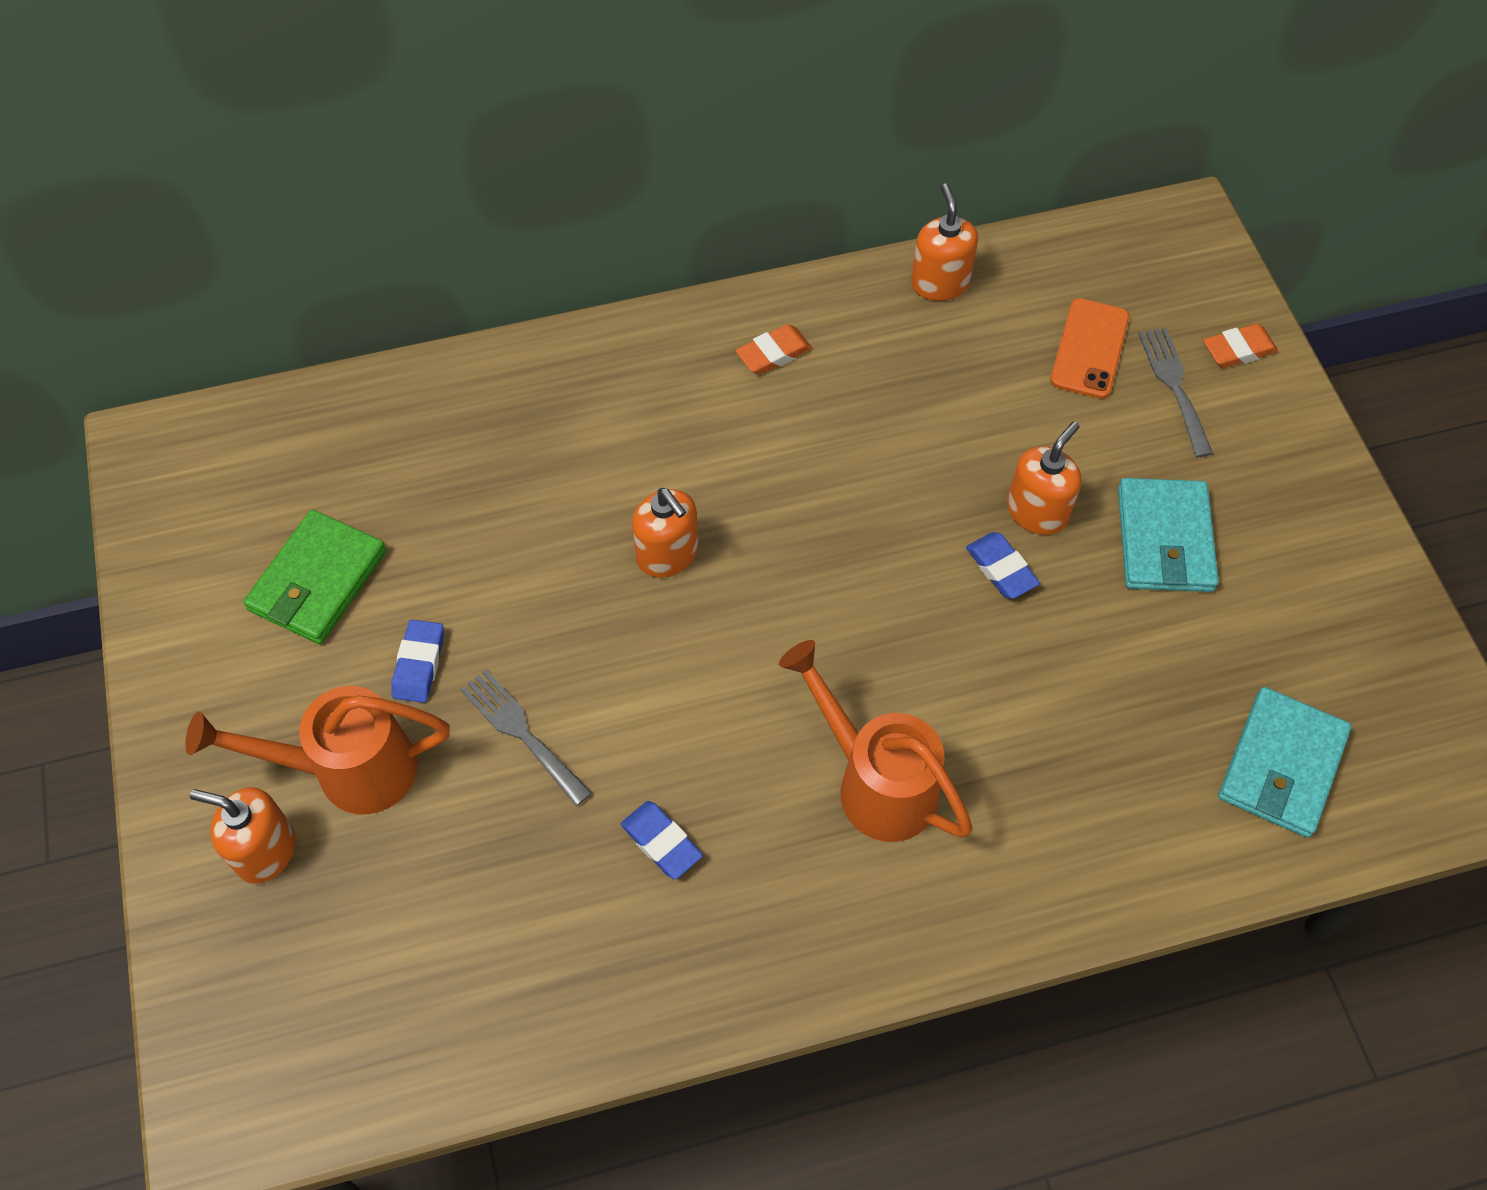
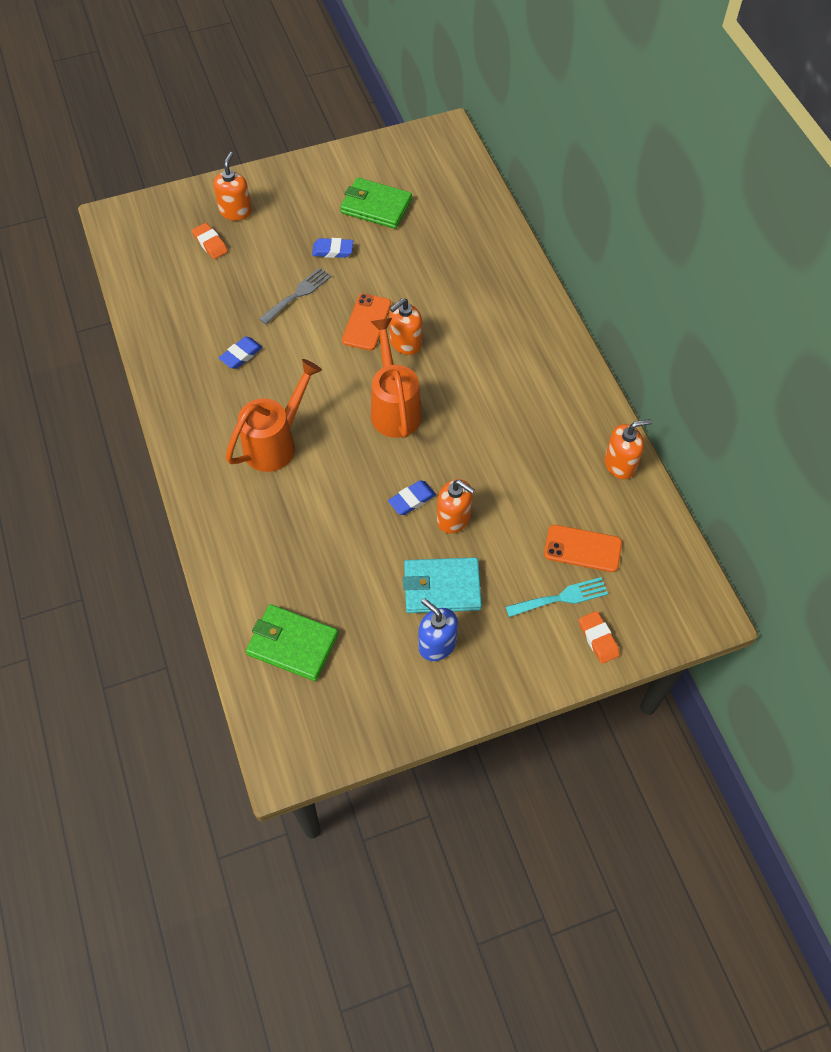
camera: 85 degrees right, 0 degrees up
(348, 770) = (275, 233): orange watering can -> orange watering can (394, 407)
(610, 614) = (366, 322): none -> orange phone
(773, 353) = (548, 381): orange eraser -> orange eraser (210, 243)
(1174, 385) = (561, 597): grey fork -> turquoise fork
(1263, 554) = (437, 644): none -> blue soap dispenser
(1282, 765) = (292, 644): turquoise wallet -> green wallet

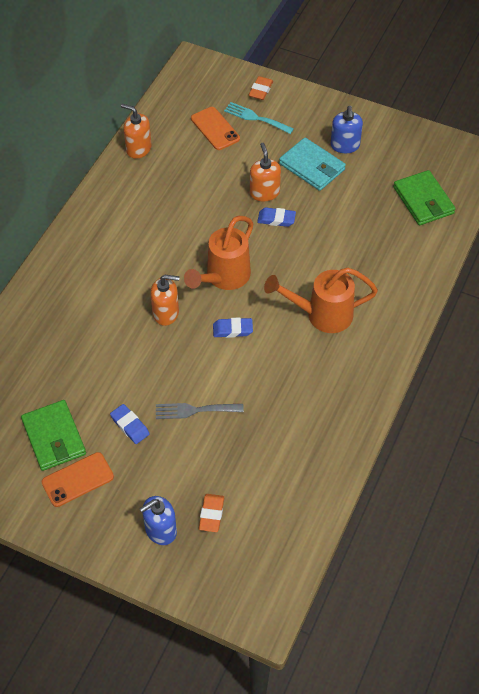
camera: 135 degrees left, 5 degrees down
(235, 211) = (160, 530): orange soap dispenser -> blue soap dispenser
(241, 355) = (283, 395): blue eraser -> blue eraser (232, 330)
(366, 322) = (173, 348): orange phone -> orange phone (77, 479)

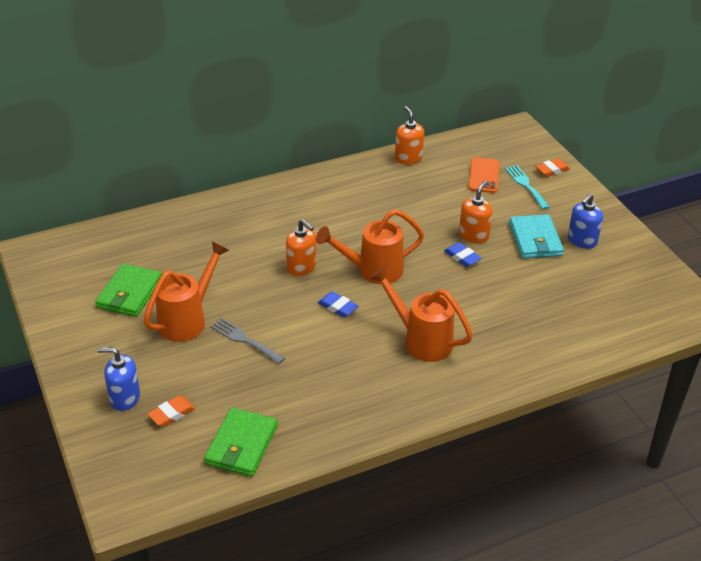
camera: 40 degrees right, 15 degrees down
(77, 479) = (112, 328): orange phone -> none
(130, 426) = (187, 319): blue eraser -> orange watering can
(423, 200) = (609, 314): green wallet -> green wallet (241, 445)

